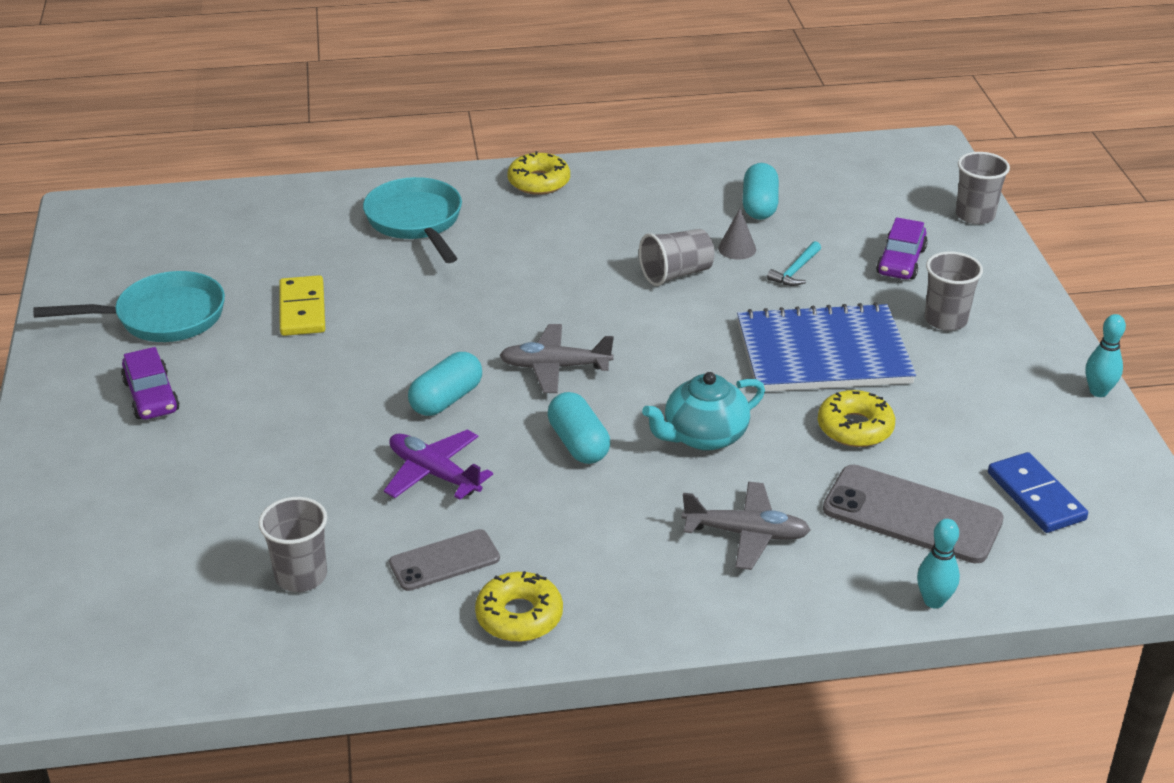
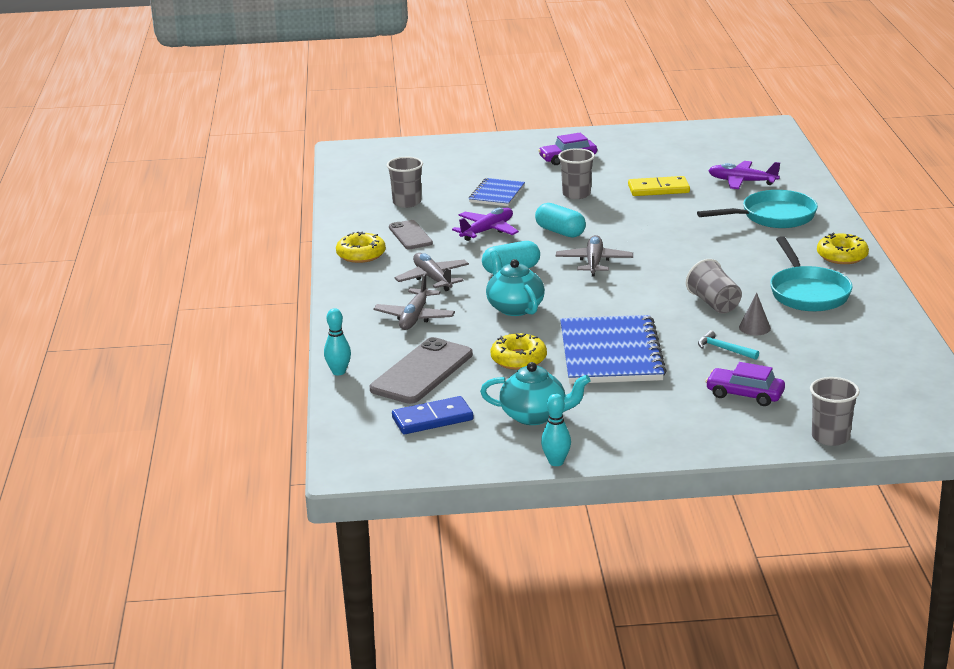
camera: 95 degrees right, 10 degrees down
(162, 317) = (648, 155): turquoise pan -> turquoise pan (807, 293)
(285, 469) = (497, 194): none -> blue notebook
(291, 240) = (742, 182): none -> purple plane
(612, 523) = (433, 279): none -> grey plane
(759, 206) = (825, 339): turquoise capsule -> none
(945, 320) = (657, 406): grey cup -> grey cup (576, 194)
(998, 410) = (534, 416): none -> turquoise teapot

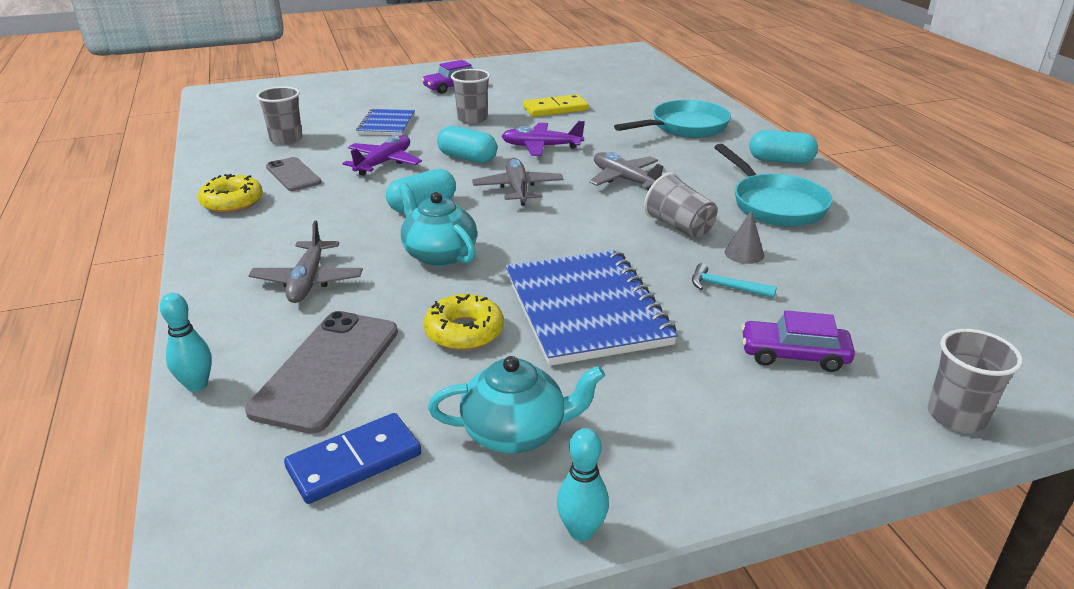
camera: 15 degrees left, 5 degrees up
(433, 279) = (326, 225): grey plane -> grey plane (625, 180)
(742, 182) = (634, 97): purple plane -> purple plane (541, 147)
(842, 256) = (780, 161): yellow donut -> turquoise capsule

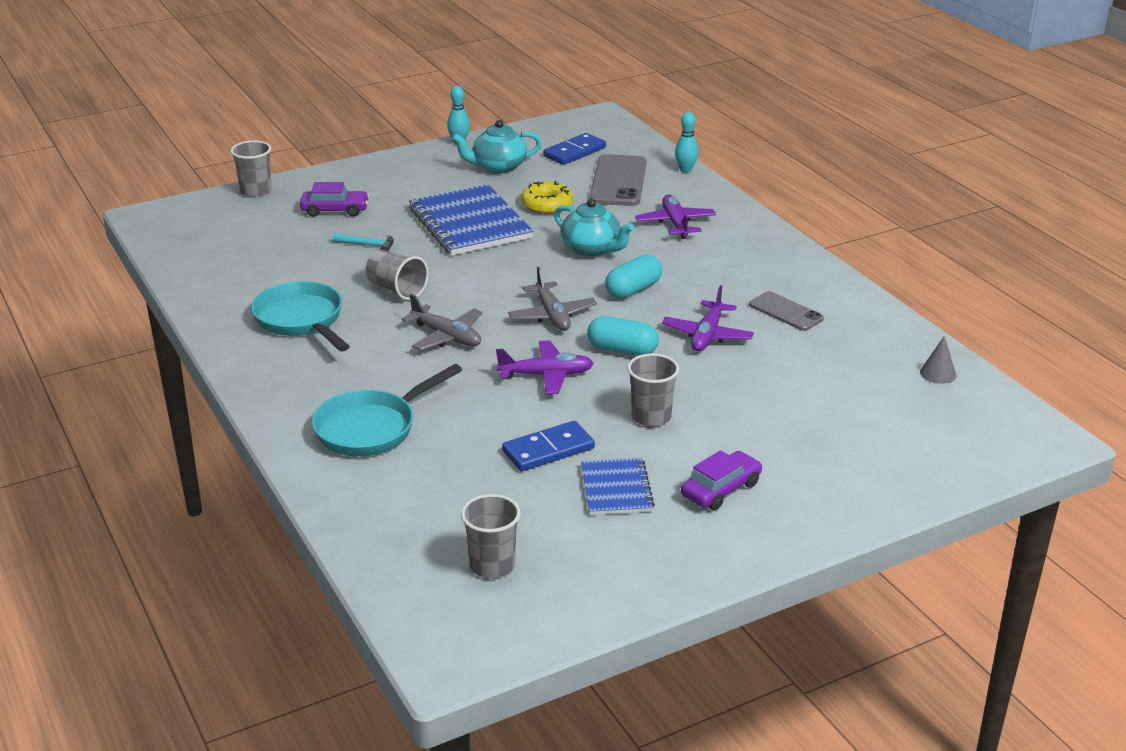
camera: 170 degrees right, 0 degrees up
(232, 202) = (807, 278): yellow donut -> none
(286, 139) = (847, 358): grey cup -> grey cup (492, 565)
(308, 281) = (675, 224): grey plane -> purple plane
(386, 124) = (753, 396): blue notebook -> blue notebook (616, 489)
(555, 109) = (548, 450): yellow domino -> blue domino
(744, 253) = (346, 271): grey cone -> grey cone (938, 373)
(780, 161) = (270, 379): turquoise capsule -> none

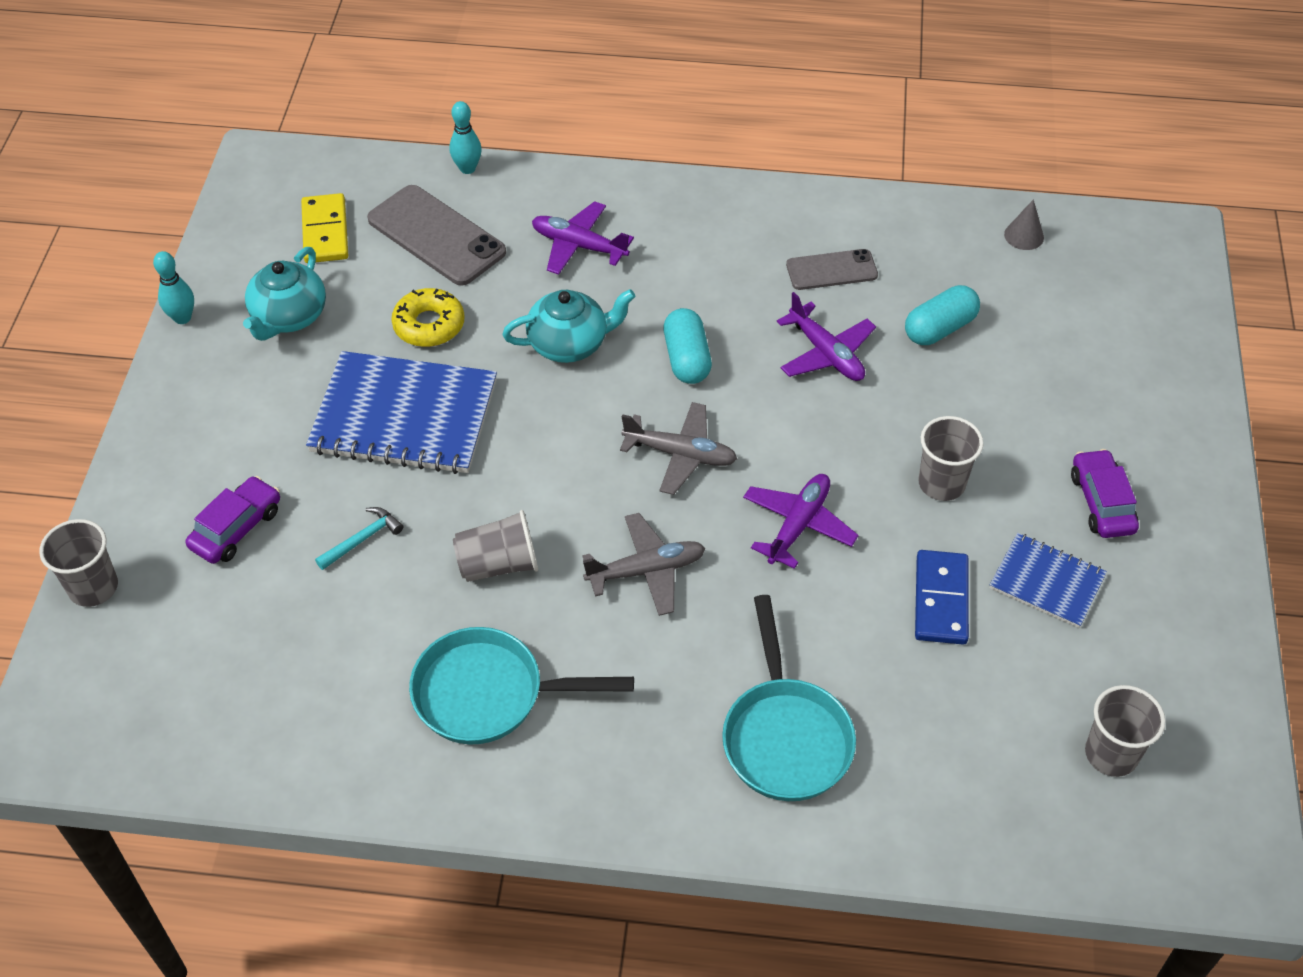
camera: 55 degrees left, 20 degrees up
(574, 152) = (325, 232): blue domino -> yellow domino
(622, 350) = (799, 435): turquoise capsule -> turquoise capsule (939, 328)

